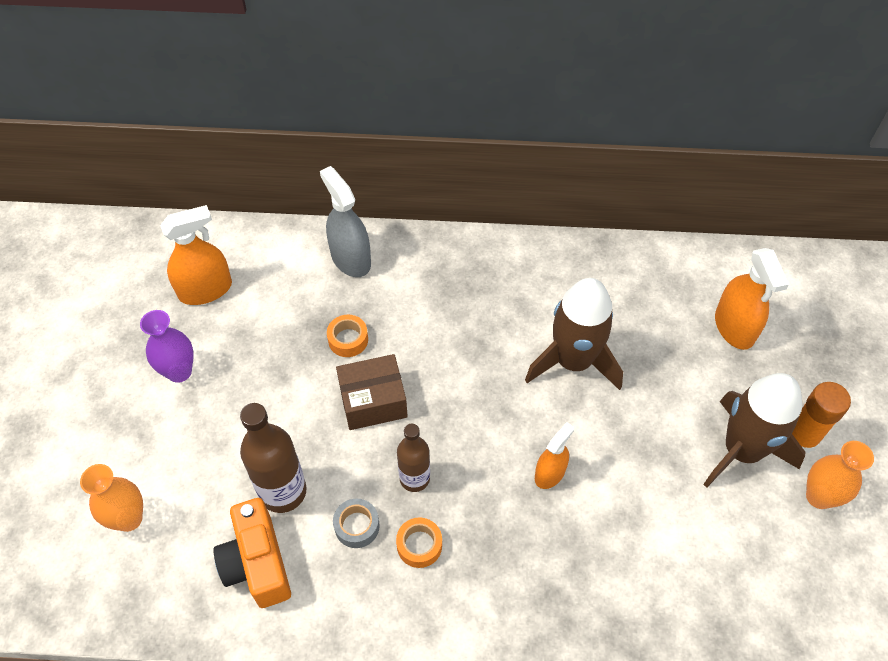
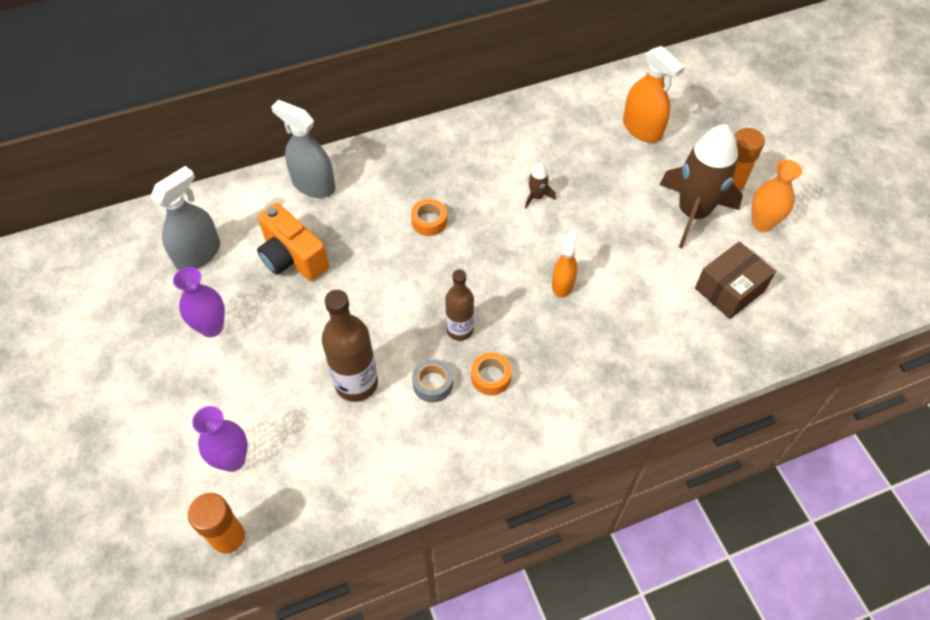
camera: 25 degrees left, 0 degrees up
(85, 601) = (231, 540): none -> orange glue stick
(129, 518) = (232, 460): orange vase -> purple vase
(205, 290) = (198, 254): orange spray bottle -> grey spray bottle
(257, 563) = (366, 446): orange camera -> orange camera (292, 258)
(348, 340) = (346, 247): orange tape -> orange tape (429, 221)
(373, 401) = (393, 286): brown box -> brown box (729, 289)
(573, 361) = (536, 197): brown rocket -> brown rocket, size x0.41

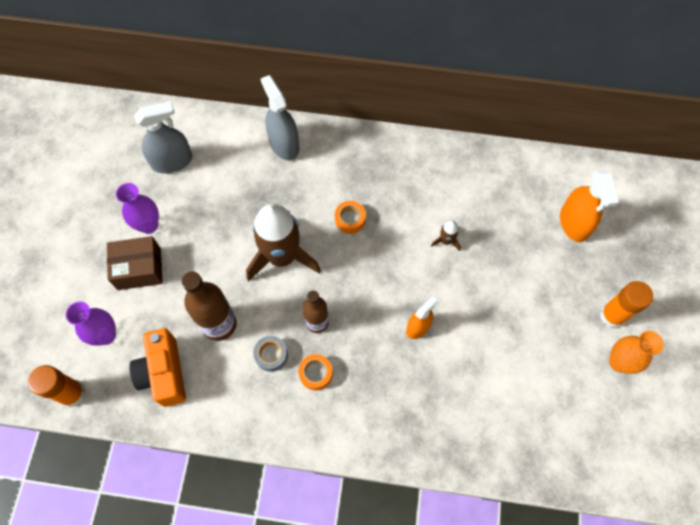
camera: 30 degrees right, 10 degrees up
(292, 258) = (234, 198): orange camera -> orange camera (164, 373)
(693, 212) = (565, 321): brown rocket -> brown rocket (282, 256)
(729, 289) = (549, 405): brown box -> brown box (139, 269)

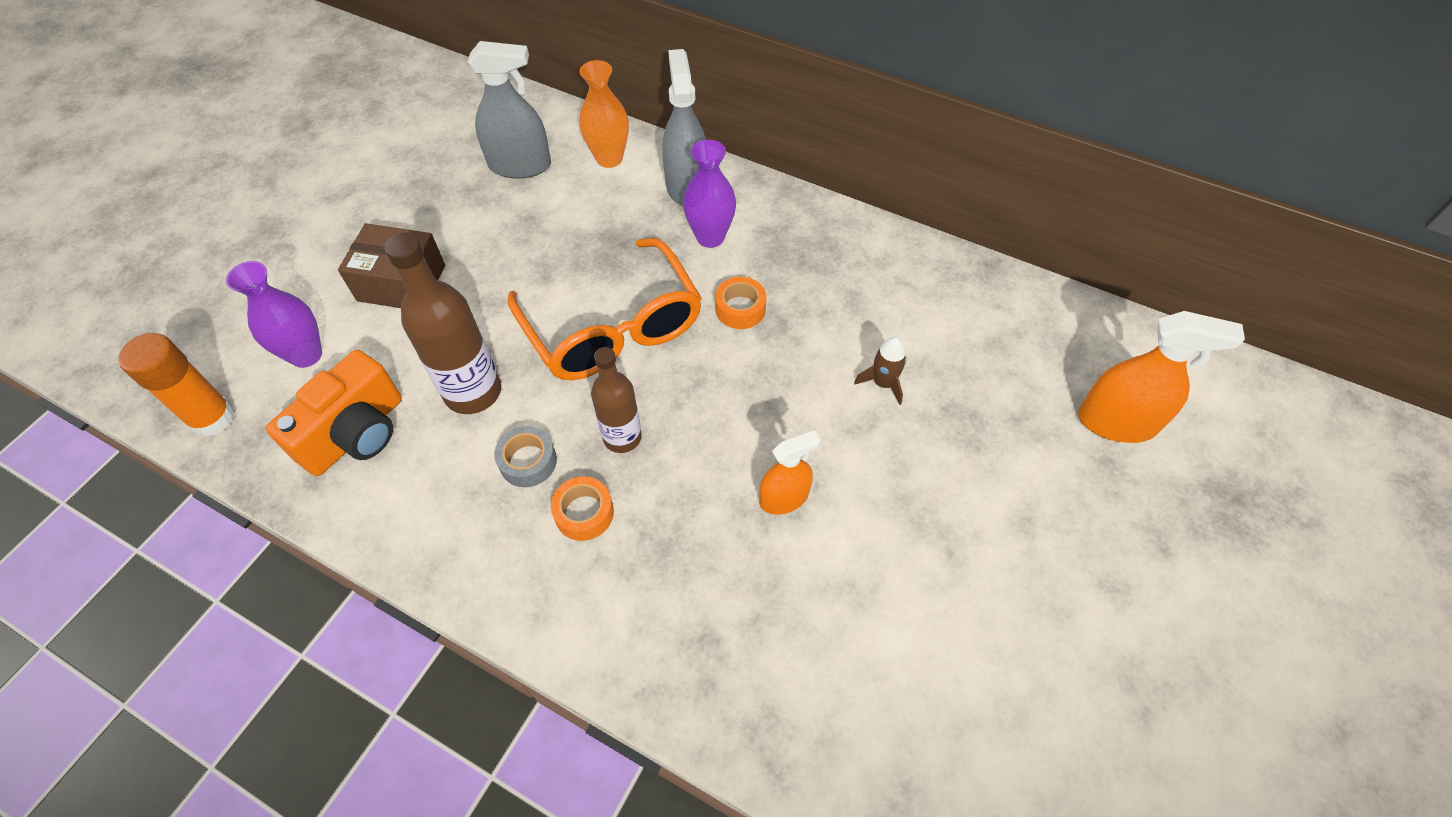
camera: 20 degrees right, 10 degrees down
(149, 225) = (445, 233): purple vase -> purple vase (710, 237)
(164, 373) = (356, 433): orange camera -> orange camera turned 150 degrees counterclockwise
(282, 256) = (613, 328): brown rocket -> orange glasses
(574, 223) = (1116, 422): orange spray bottle -> orange spray bottle turned 90 degrees counterclockwise
(612, 315) = (1146, 594): orange glue stick -> none
(619, 362) = (1137, 681): orange vase -> orange vase (609, 158)

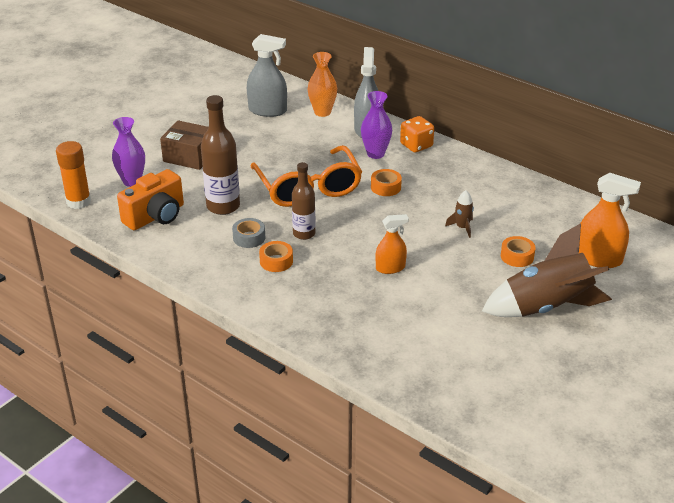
camera: 10 degrees right, 20 degrees down
(771, 210) = (416, 145): none -> orange dice
(986, 437) = (517, 256): none -> orange tape
(1064, 552) = (546, 307): none -> brown rocket

